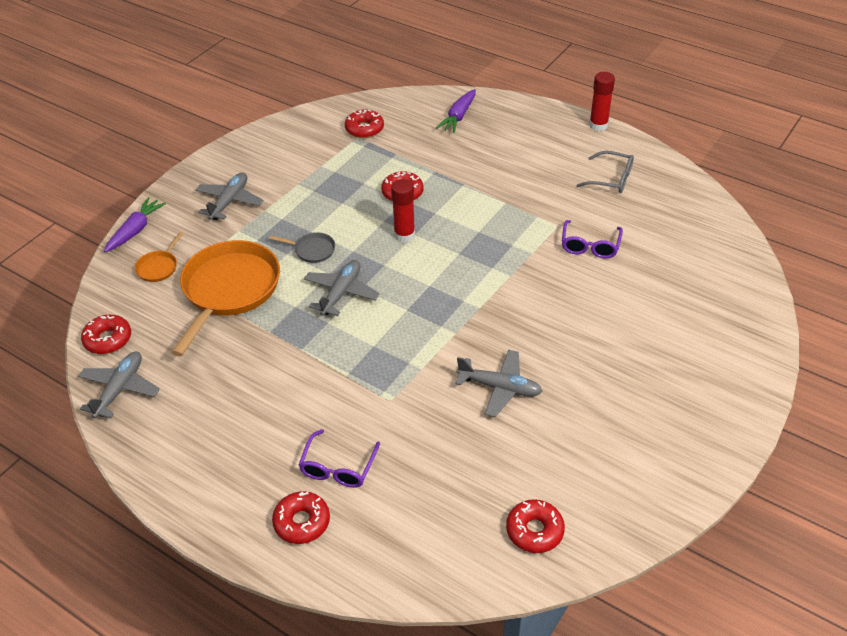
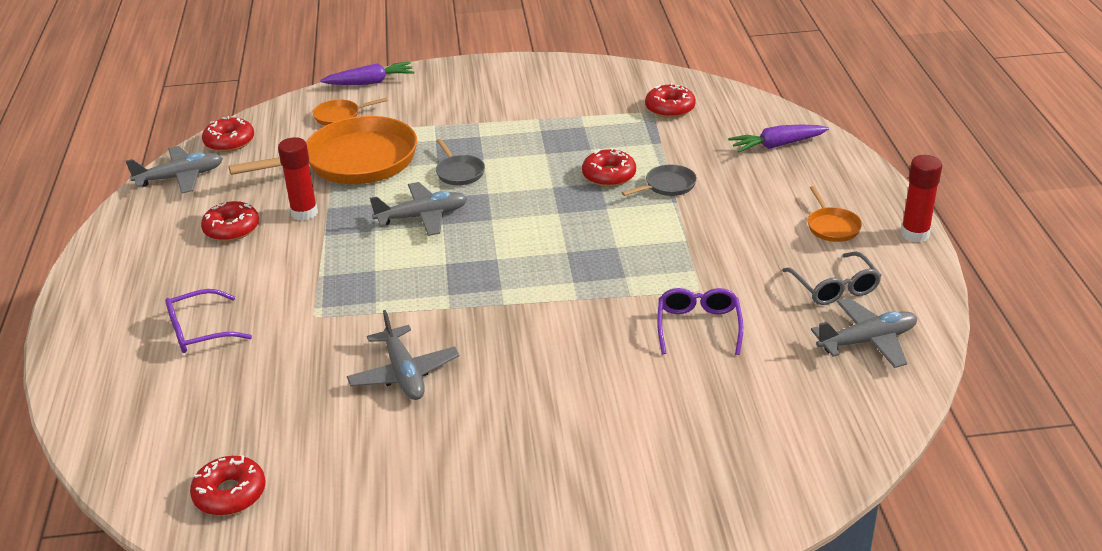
camera: 50 degrees right, 10 degrees down
(229, 201) = (465, 101): grey plane -> grey plane (867, 341)
(302, 522) = (117, 345): red donut -> red donut (231, 229)
(404, 235) = (549, 208): red glue stick -> red glue stick (304, 213)
(444, 177) = (667, 185): none -> grey pan
(558, 146) = (832, 226): none -> orange pan
(590, 245) = (698, 327): purple glasses -> purple glasses turned 120 degrees clockwise

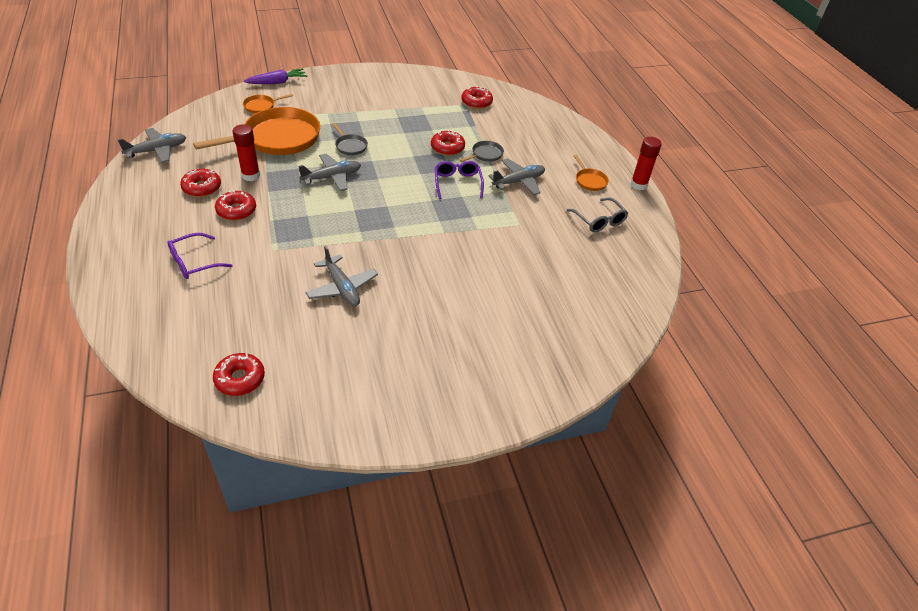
camera: 15 degrees left, 10 degrees up
(229, 142) = (187, 124): red donut -> red donut (236, 210)
(698, 327) = (523, 249): purple glasses -> purple glasses (457, 183)
(776, 145) = (546, 127): purple carrot -> none
(867, 341) = (625, 255): grey plane -> grey plane (518, 181)

